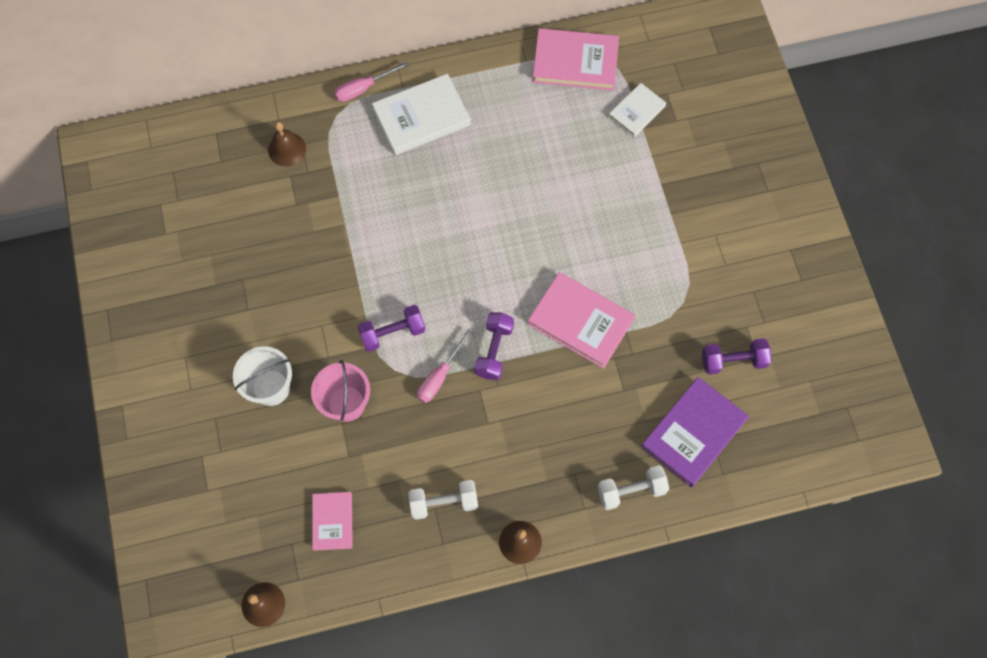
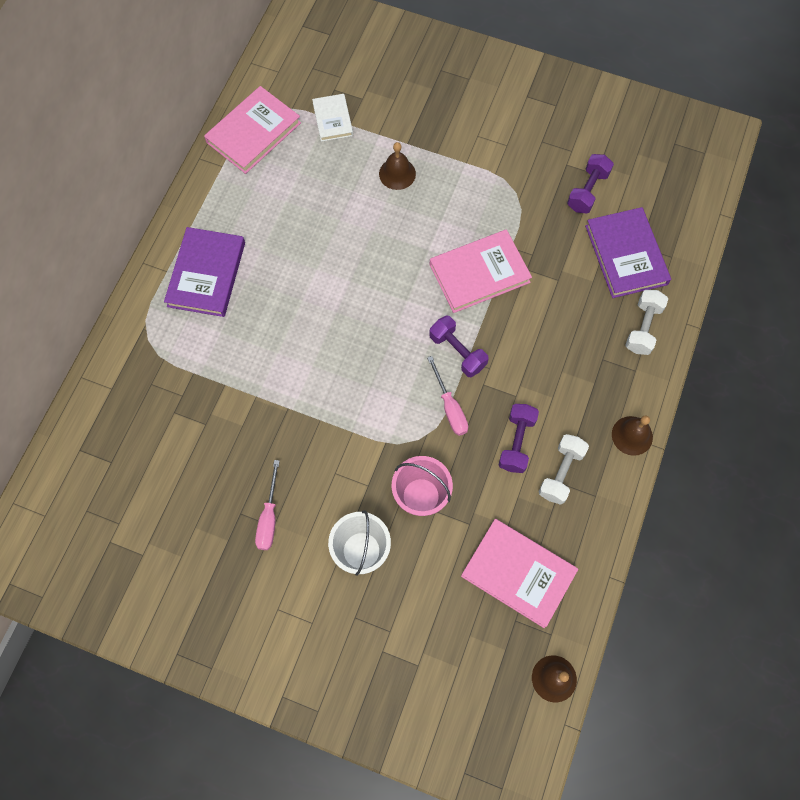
camera: 55 degrees left, 0 degrees up
(287, 149) = (146, 399): brown bell -> brown bell (397, 173)
(333, 521) = (518, 573): pink book -> pink book, size x1.69
(363, 88) = (141, 302): pink screwdriver -> pink screwdriver (269, 517)
(392, 333) = (384, 420): purple dumbbell -> purple dumbbell (516, 442)
(421, 117) = (207, 274): white book -> purple book

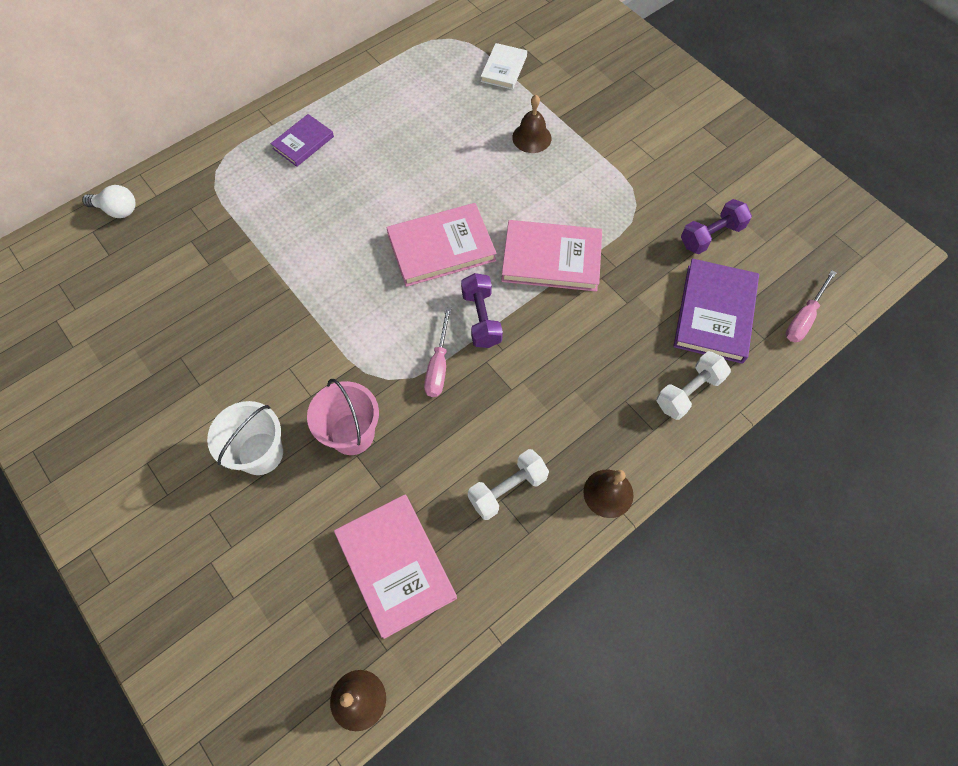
camera: 30 degrees right, 5 degrees down
(87, 419) = (117, 210): none -> white light bulb
(207, 274) = (303, 142): purple book -> purple book, size x0.59
(253, 132) = (426, 50): pink book -> pink book (441, 247)
(269, 517) = (201, 375): pink screwdriver -> pink screwdriver (803, 318)
(516, 442) = (482, 434): purple dumbbell -> none

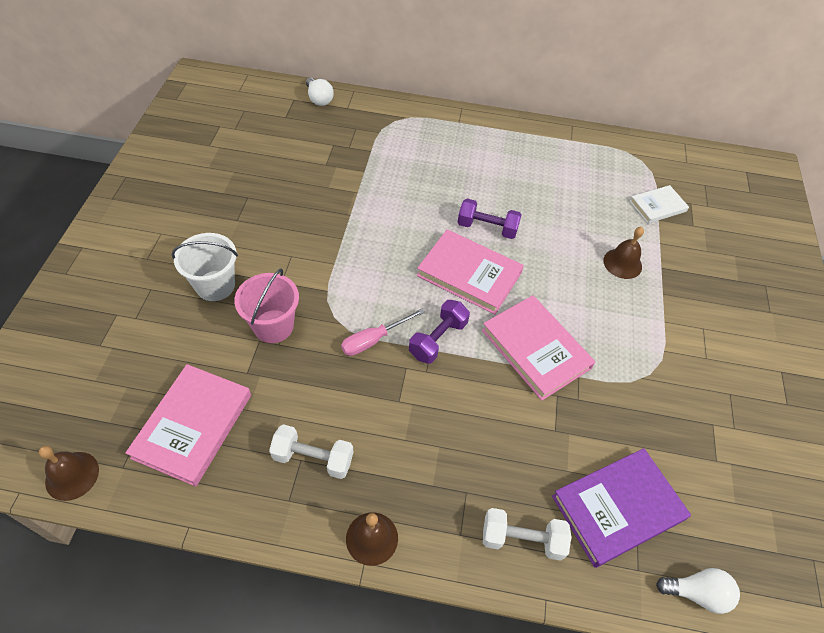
camera: 45 degrees right, 10 degrees down
(303, 142) = (464, 145): purple book -> none
(711, 236) = (687, 452): purple dumbbell -> purple dumbbell (487, 228)
(803, 318) = (696, 593): pink screwdriver -> white light bulb

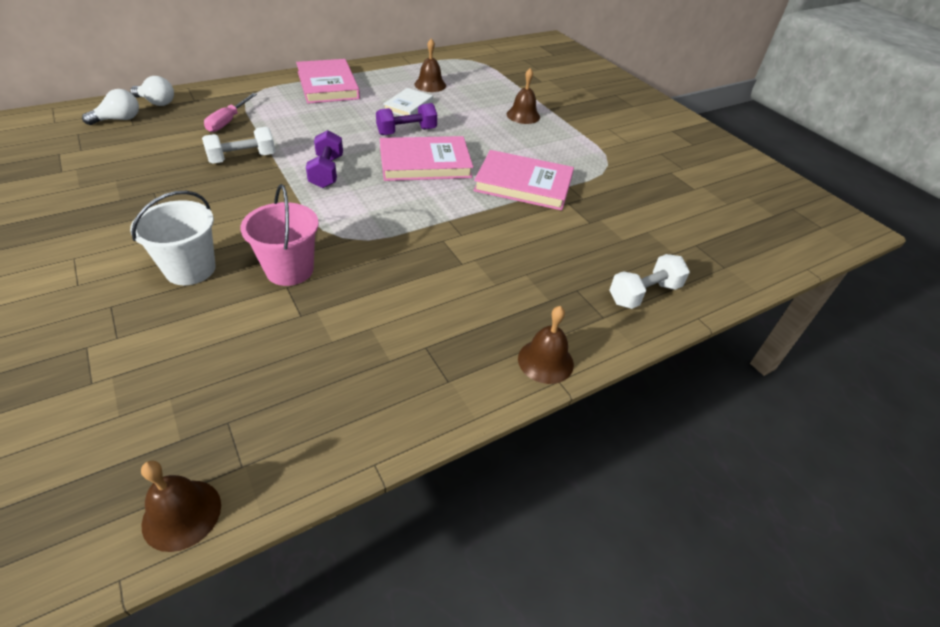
camera: 40 degrees left, 10 degrees down
(193, 426) = (288, 384): pink book -> pink book (328, 85)
(313, 458) = (435, 339): white dumbbell -> white dumbbell (242, 158)
(373, 340) = (395, 235): pink screwdriver -> pink screwdriver (228, 121)
(438, 339) = (447, 211): purple dumbbell -> purple dumbbell (326, 172)
(564, 177) = (430, 85): none -> brown bell
(618, 508) = (675, 242): purple book -> none
(657, 206) = (509, 79): white book -> white book (408, 105)
(696, 593) = (765, 259): white light bulb -> white light bulb (119, 119)

